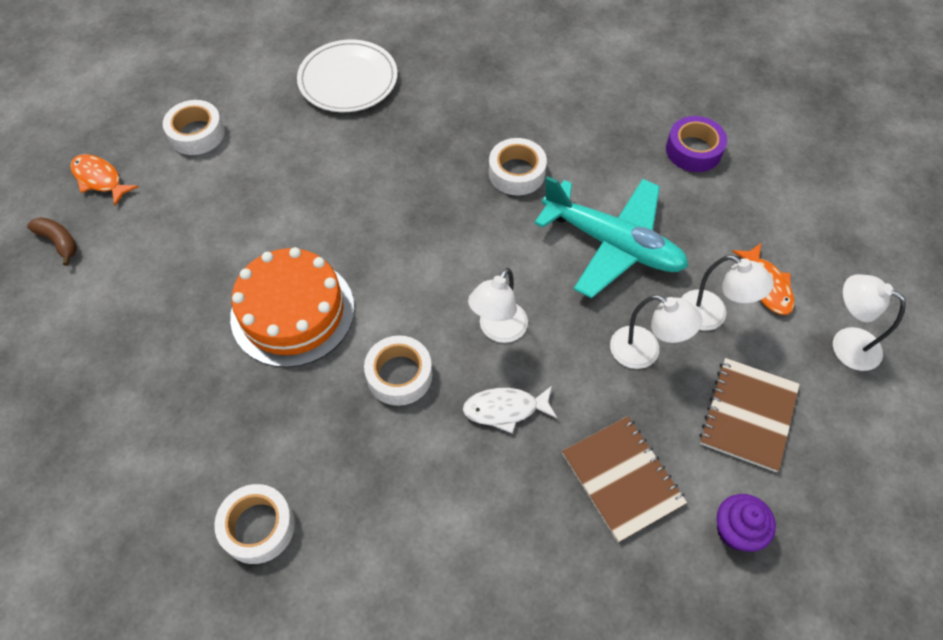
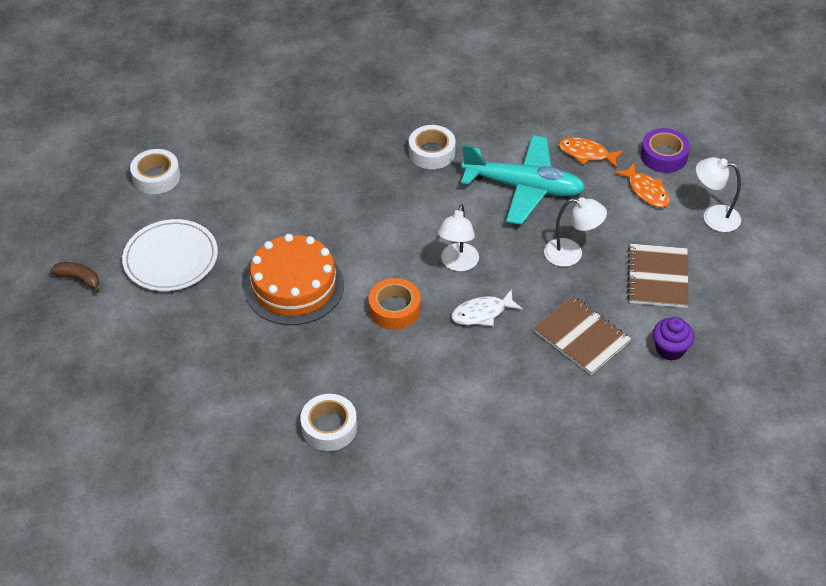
camera: 15 degrees left, 10 degrees down
(100, 179) = (90, 227): orange fish -> orange fish (586, 154)
(348, 80) = (267, 111): white plate -> white plate (171, 258)
(399, 375) = (394, 309): white tape -> orange tape
(693, 150) = (564, 108): purple tape -> purple tape (663, 156)
(711, 316) = (612, 220): white lamp -> none

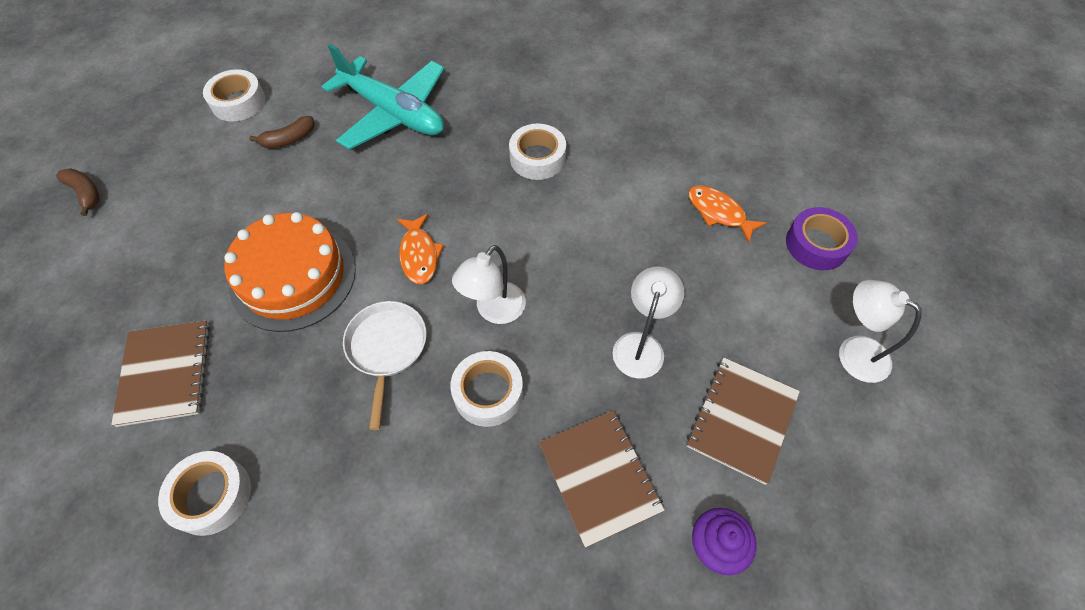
camera: 20 degrees right, 10 degrees up
(171, 258) = (189, 199): white plate -> none
(221, 193) = (289, 139): none -> brown banana
(242, 372) = (165, 373): none -> brown notebook
(394, 309) = (387, 348): orange tape -> white pan
(482, 313) = (488, 393): white fish -> white tape
(524, 187) = (623, 233): turquoise plane -> turquoise plane (393, 113)
(571, 254) = (641, 345): white lamp -> white lamp turned 105 degrees counterclockwise
(646, 191) = (775, 286): orange fish -> orange fish (419, 255)

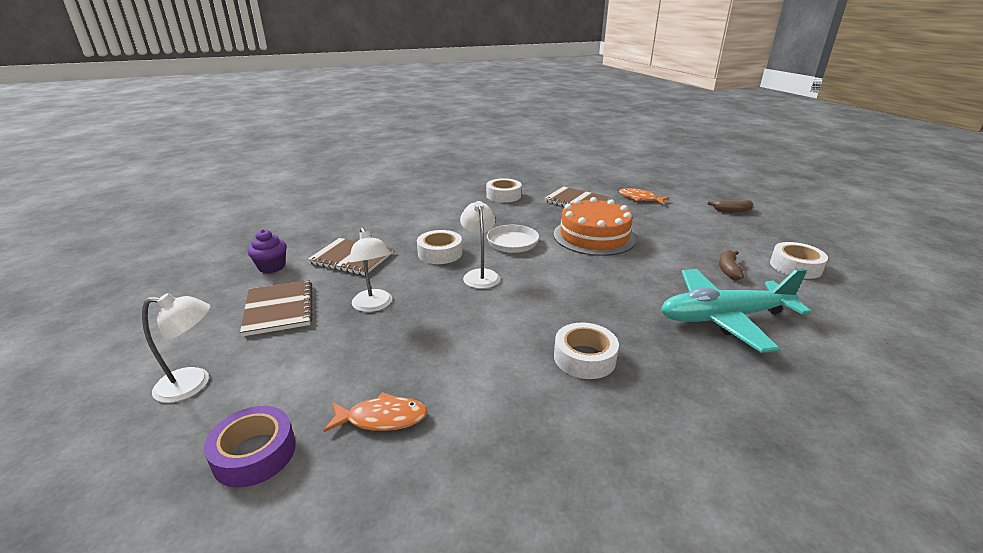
camera: 135 degrees right, 30 degrees down
(419, 255) = (557, 271): orange fish -> orange fish (639, 198)

